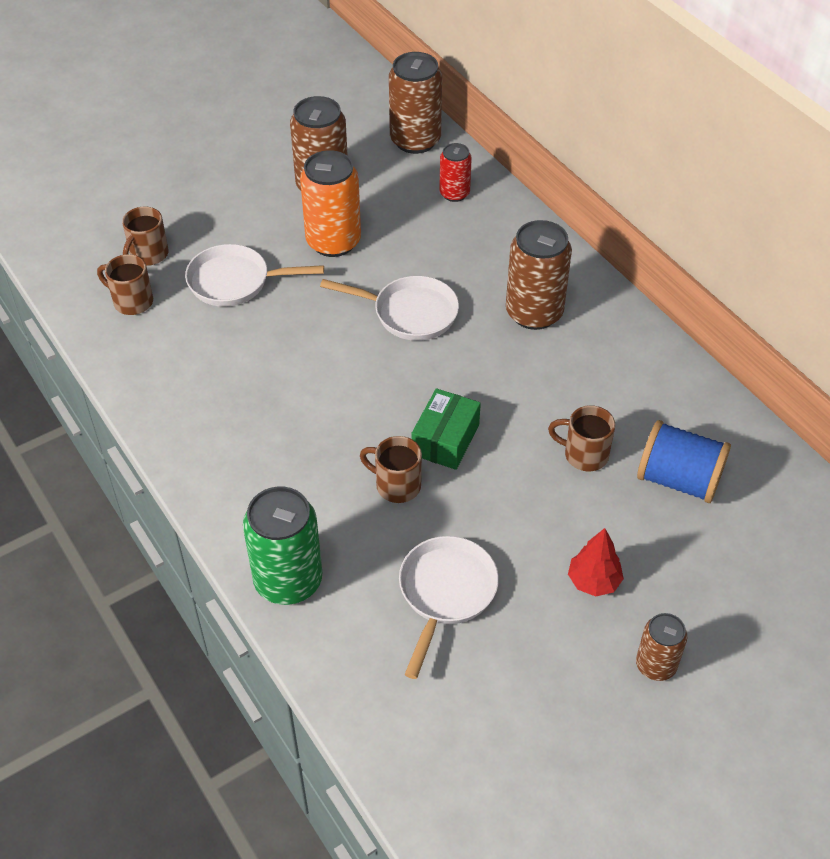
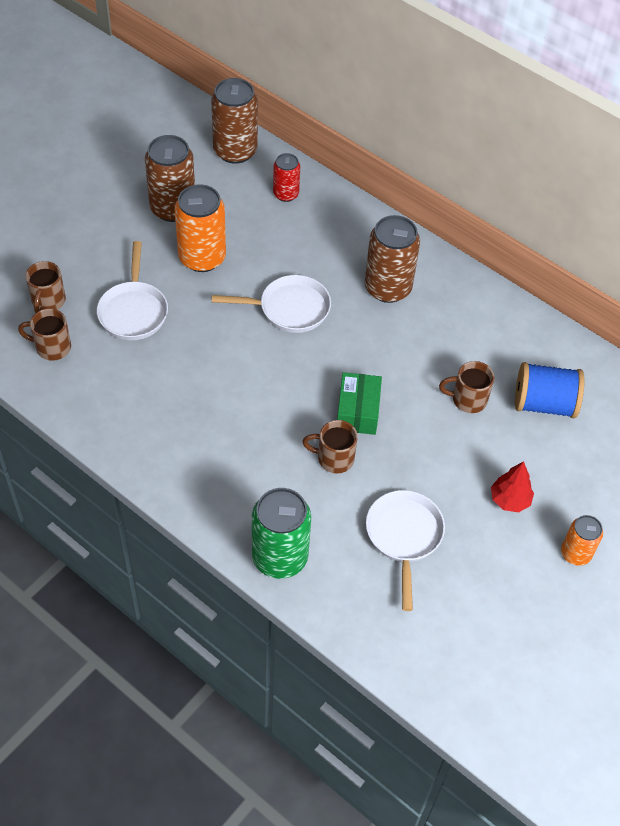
camera: 20 degrees left, 5 degrees up
(235, 282) = (133, 311): white pan -> white pan turned 75 degrees counterclockwise
(655, 665) = (575, 553): brown can -> orange can

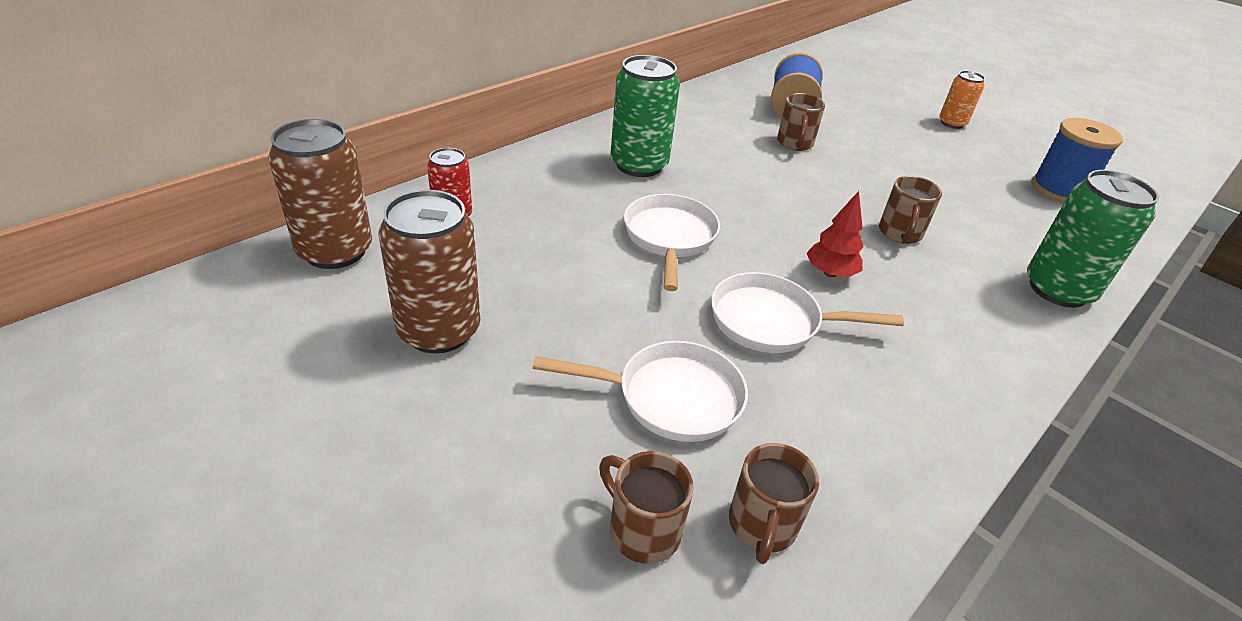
camera: 85 degrees left, 15 degrees down
(48, 301) = (642, 530): brown mug -> brown mug turned 150 degrees counterclockwise
(202, 258) = (561, 307): orange can -> none
(358, 411) = (827, 209): green box -> none
(388, 288) = (639, 165): brown can -> green can
(404, 537) = (982, 203): white pan -> white pan (772, 322)
(454, 618) = (1058, 190): none -> blue spool
(509, 500) = (909, 142): red tree -> red tree (830, 273)

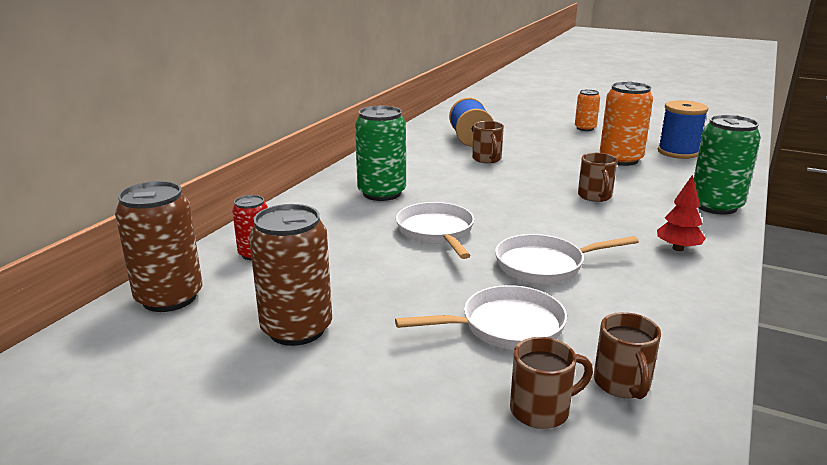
camera: 15 degrees left, 15 degrees down
(642, 530) = (542, 410): brown mug -> brown mug turned 135 degrees clockwise
(830, 273) = (564, 228): red tree -> red tree (677, 248)
(970, 183) = (620, 159): none -> orange can

